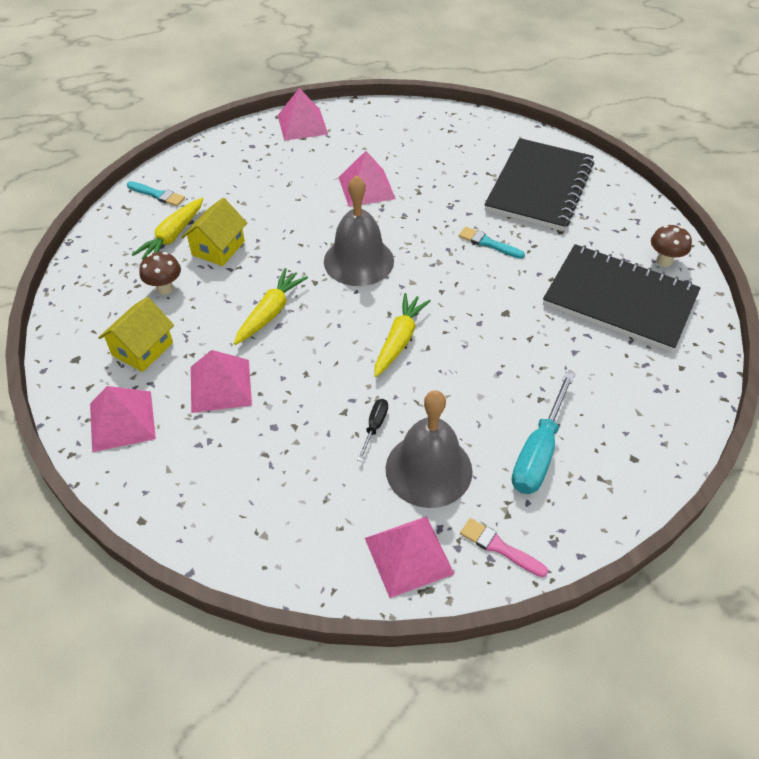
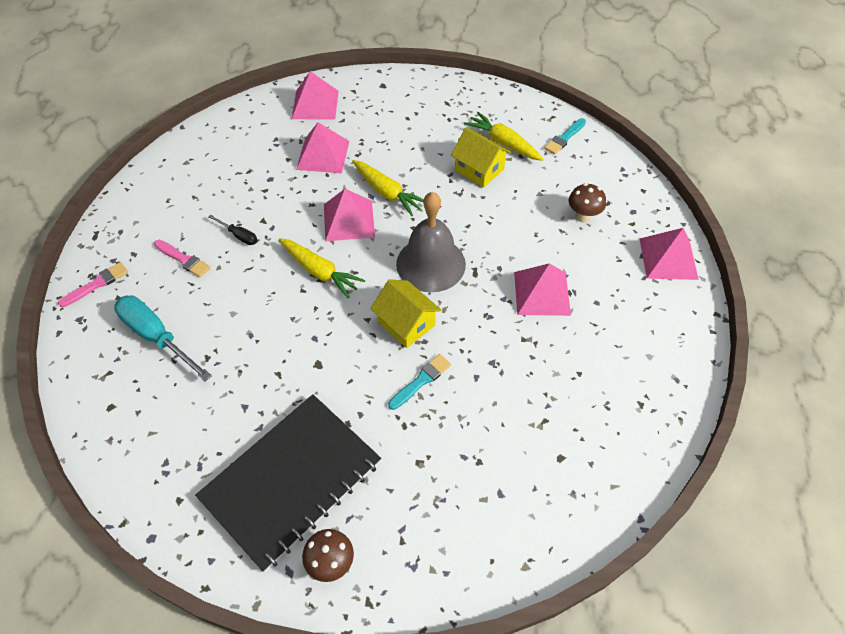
camera: 105 degrees right, 5 degrees up
(142, 349) = (378, 118): yellow house -> yellow house (406, 323)
(165, 288) = (439, 134): brown mushroom -> brown mushroom (583, 216)
(408, 555) = (124, 231): pink pyramid -> pink pyramid (349, 220)
(428, 469) = (183, 259): grey bell -> pink brush
(539, 187) = (505, 470): black notebook -> none

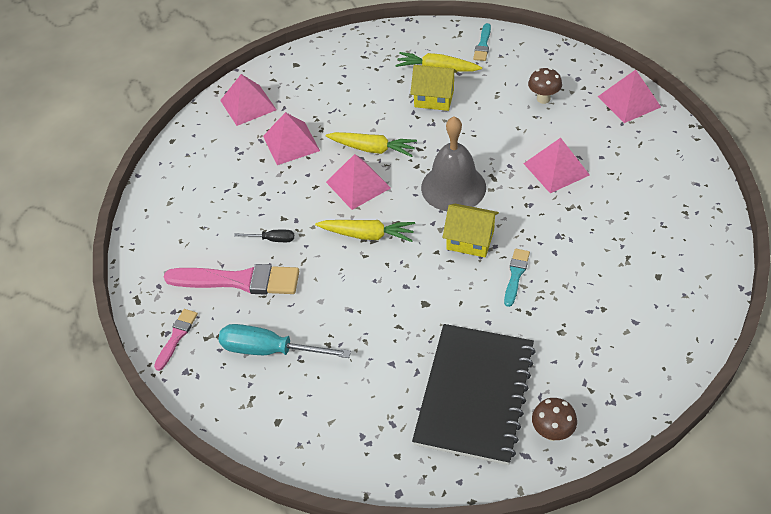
camera: 25 degrees left, 5 degrees down
(183, 259) = (239, 281): pink brush -> pink brush, size x1.96

